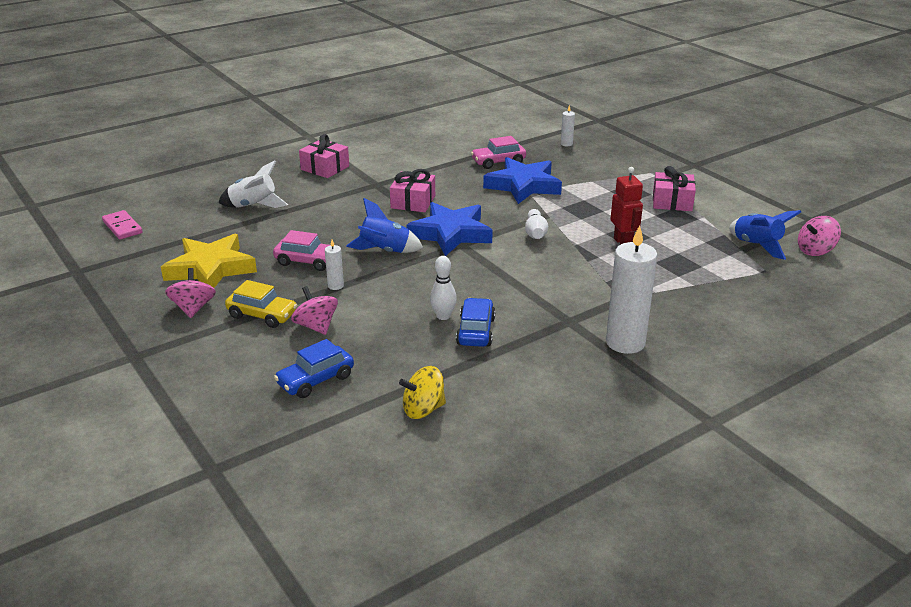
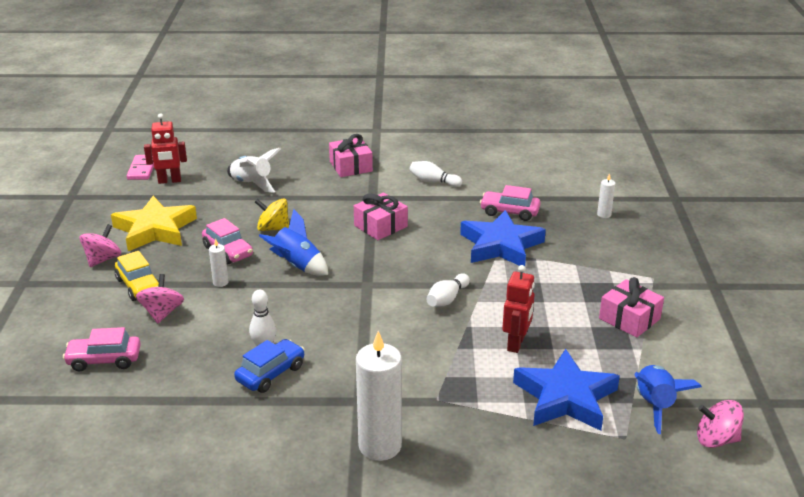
camera: 35 degrees right, 0 degrees up
(166, 228) = (169, 181): none -> red robot
(315, 380) = (104, 360): blue car -> pink car
(410, 159) = (433, 182): none -> white bowling pin
(423, 409) = (143, 424): yellow spinning top -> yellow spinning top (273, 228)
(451, 233) = (372, 270): blue star -> blue star (565, 397)

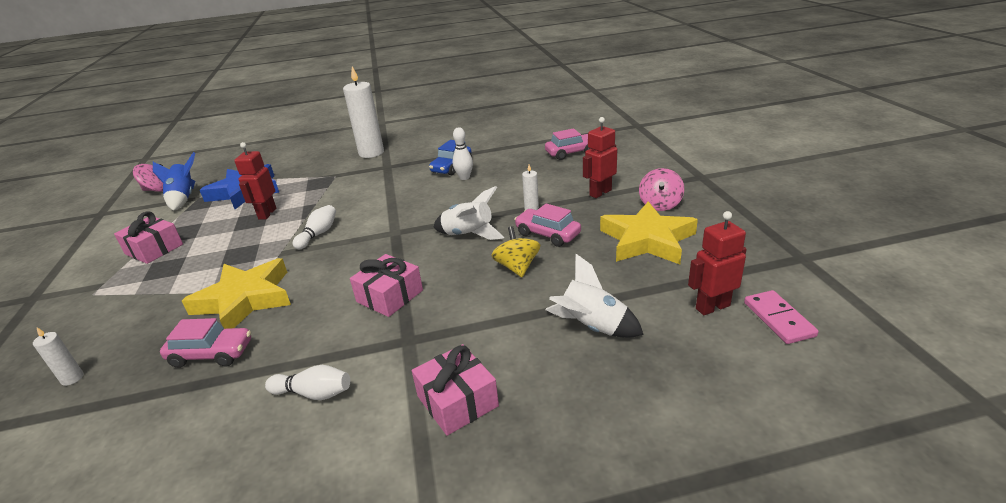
camera: 170 degrees right, 0 degrees up
(139, 286) = (600, 193): yellow car -> red robot
(162, 313) = (560, 181): pink spinning top -> none
(273, 228) = (517, 267): yellow spinning top -> yellow spinning top turned 105 degrees counterclockwise
(297, 266) = (469, 235): blue rocket -> white rocket
(501, 245) = (245, 299): blue star -> yellow star

